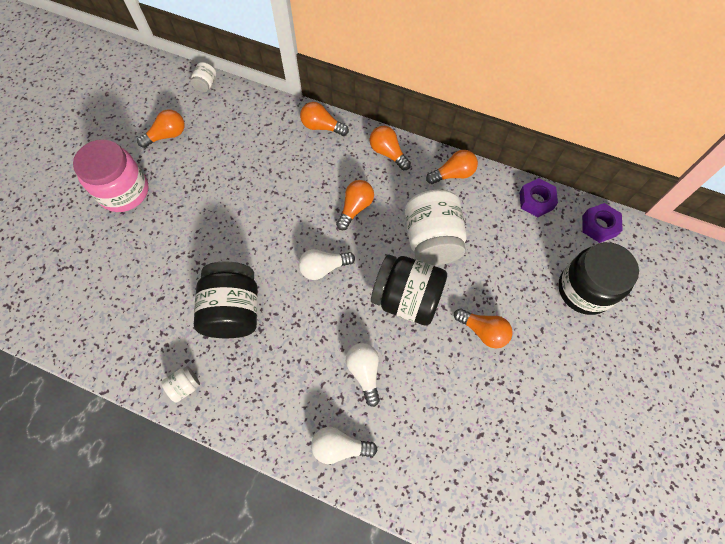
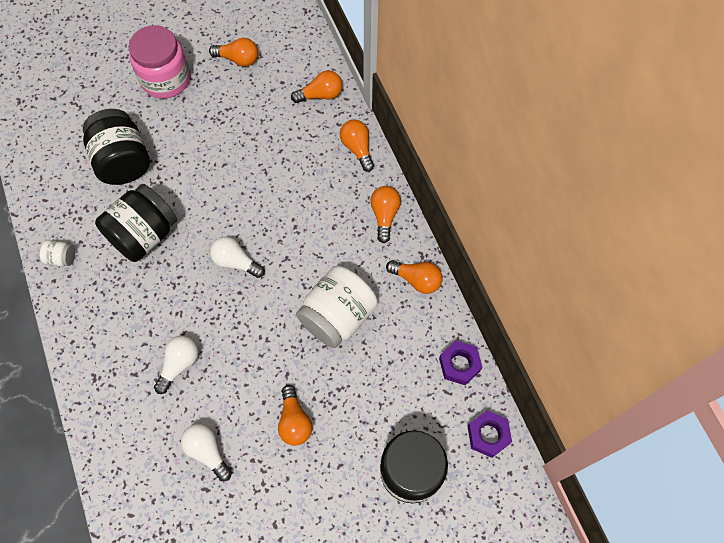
camera: 45 degrees right, 0 degrees up
(206, 84) = (308, 39): white jar -> none
(340, 447) = (108, 397): white light bulb -> white light bulb (207, 451)
(355, 208) = (309, 237): orange light bulb -> orange light bulb (320, 95)
(407, 298) = (268, 342): black jar -> black jar (123, 161)

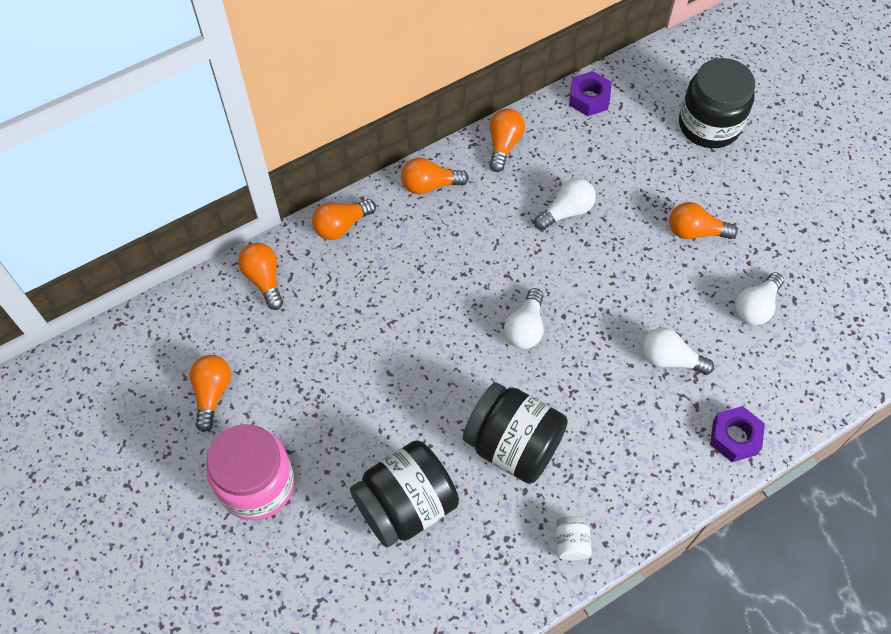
camera: 100 degrees left, 5 degrees down
(294, 421) = (695, 231): orange light bulb -> orange light bulb turned 150 degrees counterclockwise
(337, 316) = (566, 211): white jar -> white light bulb
(488, 435) = (653, 70): purple nut -> purple nut (734, 437)

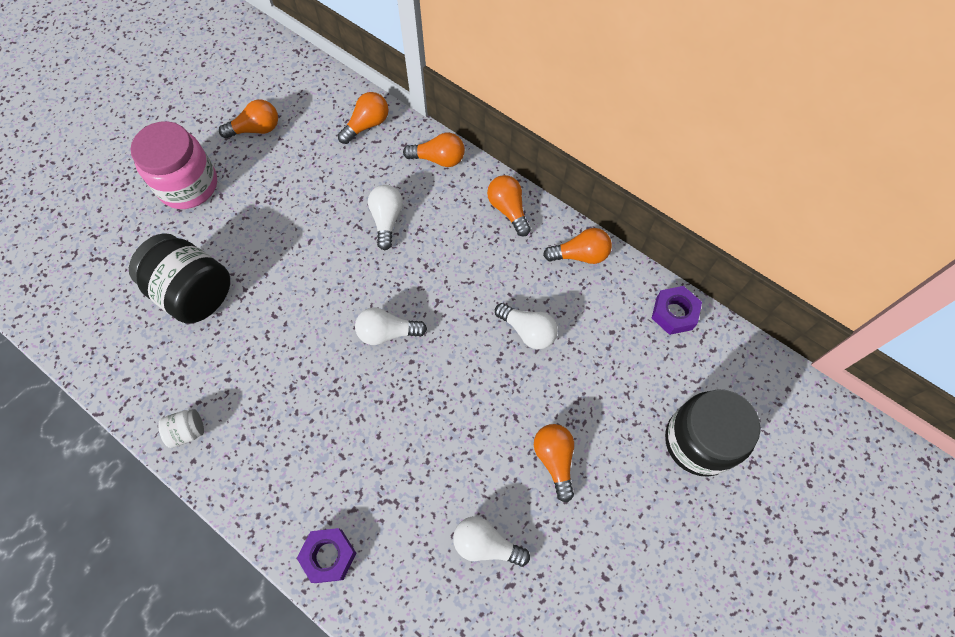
camera: 70 degrees right, 5 degrees up
(341, 226) = (438, 159): orange light bulb -> orange light bulb turned 150 degrees clockwise
(513, 445) = (268, 357): black jar -> none
(669, 359) = (396, 471): white light bulb -> white light bulb (387, 220)

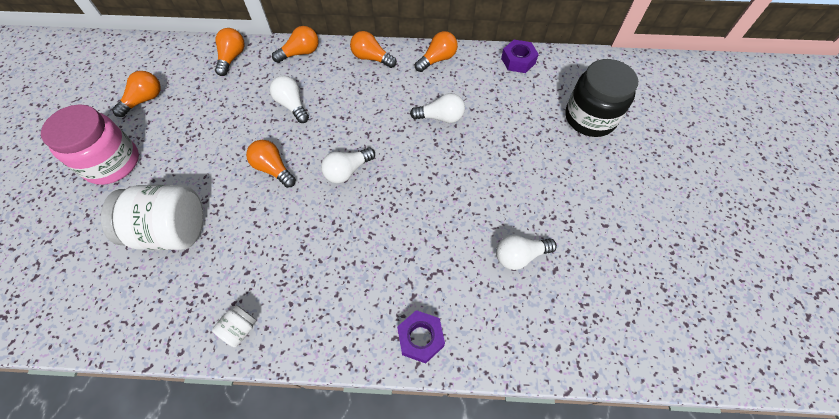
camera: 35 degrees left, 5 degrees down
(194, 292) = (172, 230): black jar -> white jar
(554, 459) = (519, 179): orange light bulb -> orange light bulb (273, 169)

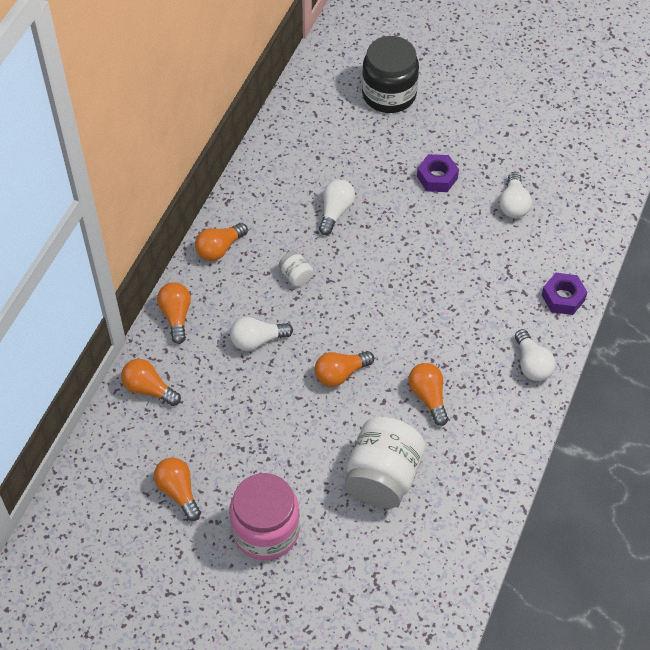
camera: 70 degrees left, 5 degrees down
(240, 329) = (510, 430): white jar -> white jar (296, 276)
(347, 171) = (370, 309): white light bulb -> white light bulb (532, 364)
(437, 59) = (251, 189): orange light bulb -> orange light bulb (428, 397)
(518, 61) = (288, 120): purple nut -> purple nut (437, 177)

